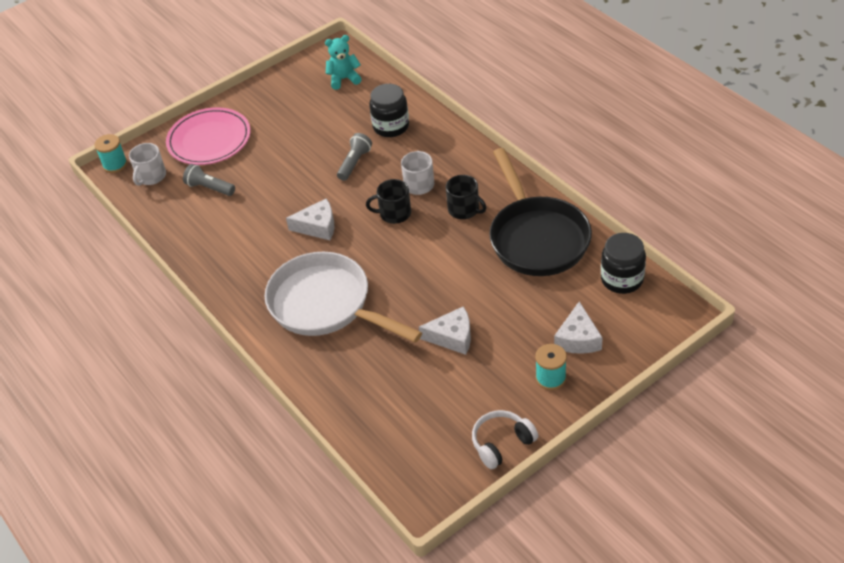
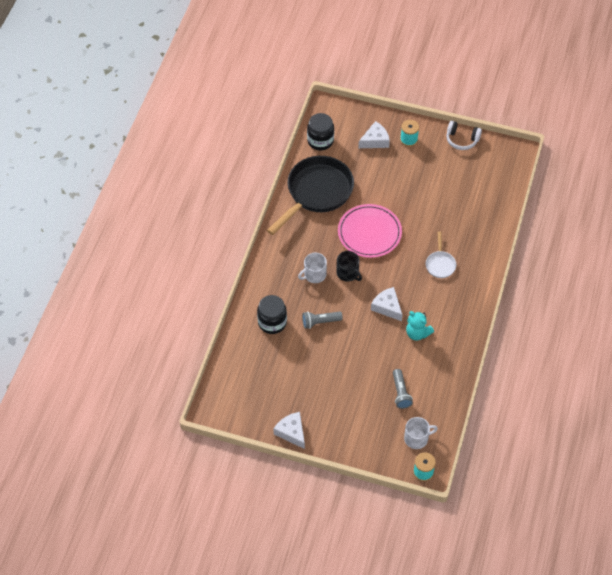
camera: 130 degrees left, 10 degrees up
(209, 139) = (358, 428): pink plate -> pink plate (369, 232)
(326, 305) = (440, 264): white pan -> white pan, size x0.45
(344, 79) = (242, 383): turquoise teddy bear -> turquoise teddy bear (417, 333)
(452, 337) = (415, 193): white cheese -> white cheese (291, 432)
(464, 209) = (319, 239): black mug -> none

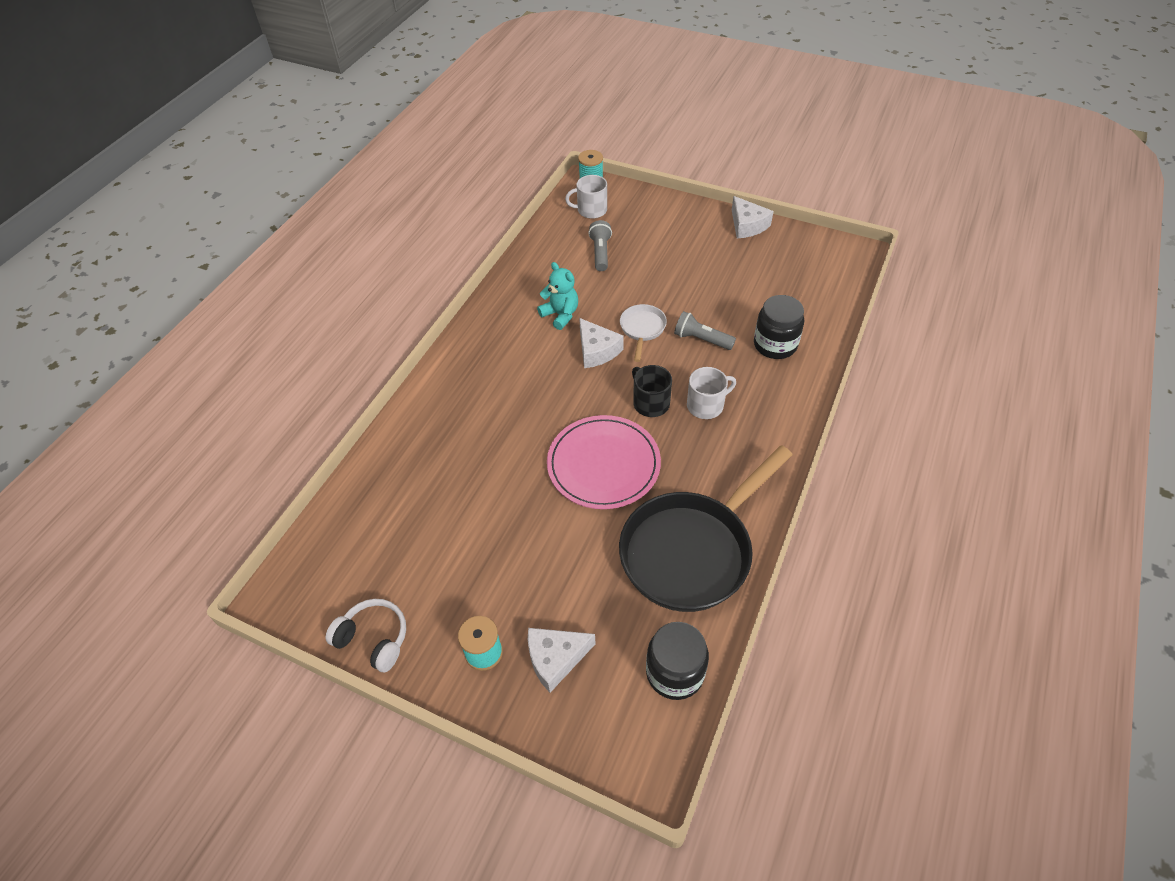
camera: 170 degrees left, 5 degrees down
(320, 322) = (701, 339): grey flashlight -> grey flashlight turned 150 degrees counterclockwise
(440, 264) = (498, 403): white pan -> white pan (642, 329)

